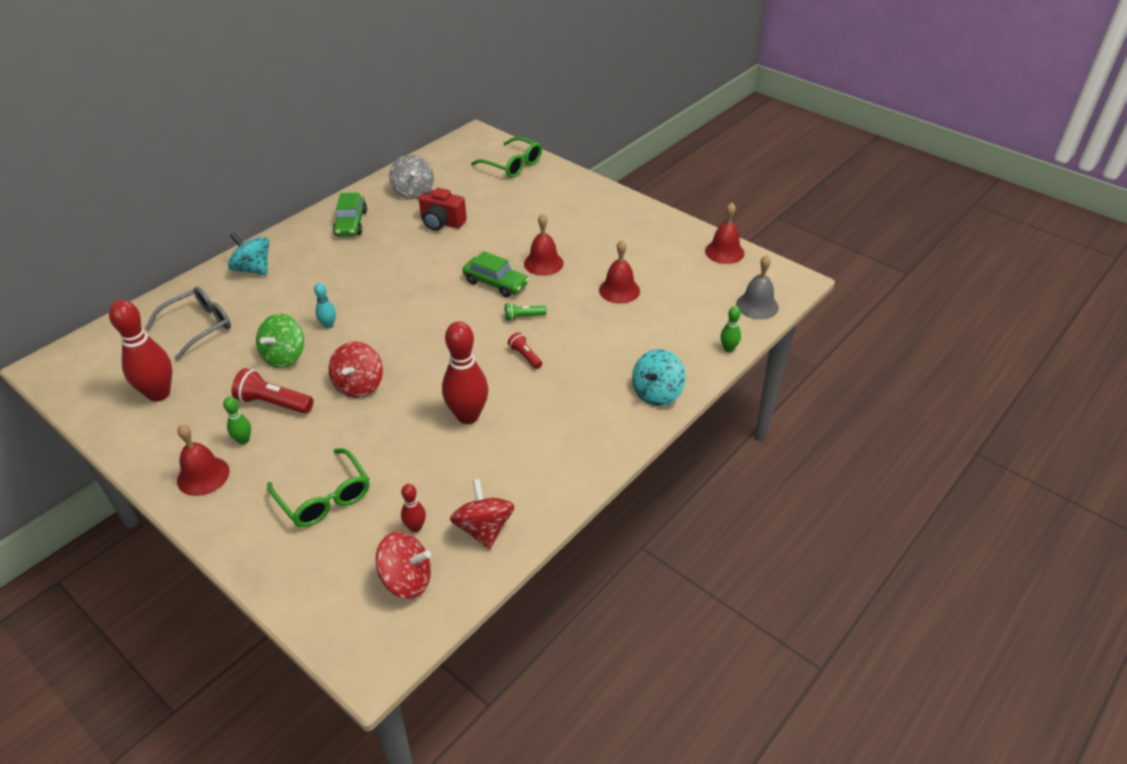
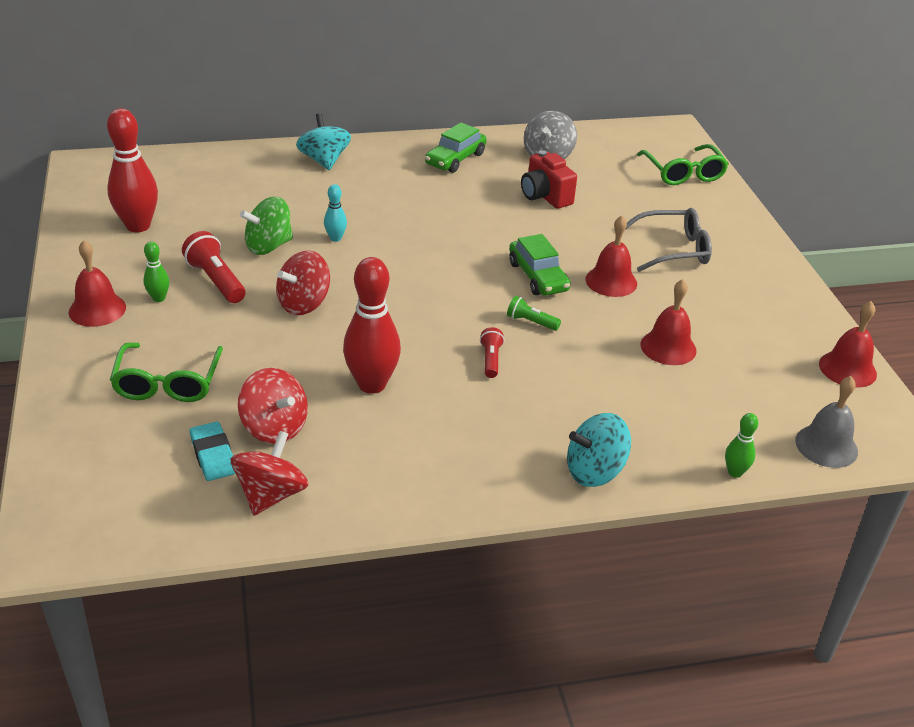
camera: 35 degrees right, 5 degrees down
(199, 326) = (228, 187): grey glasses -> grey glasses (674, 249)
(406, 580) = (154, 496): red spinning top -> red spinning top (274, 428)
(415, 527) = (213, 455): red bowling pin -> turquoise eraser

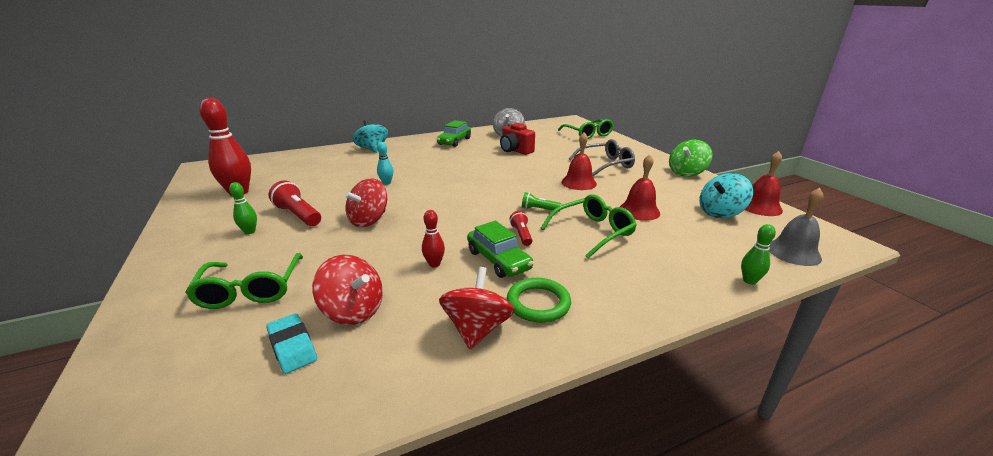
camera: 10 degrees left, 10 degrees down
(97, 309) = (193, 245): red bell -> none
(268, 246) = (338, 192): green spinning top -> green spinning top (686, 173)
(271, 495) = (355, 376): red spinning top -> red spinning top (477, 329)
(372, 384) = (434, 264): red bowling pin -> red bowling pin, size x0.48
(473, 455) = (538, 303): none -> green ring
(538, 277) = (531, 186): green car -> green car (498, 260)
(585, 371) = (593, 232): none -> green glasses
(594, 471) = (644, 299): turquoise spinning top -> turquoise spinning top (720, 213)

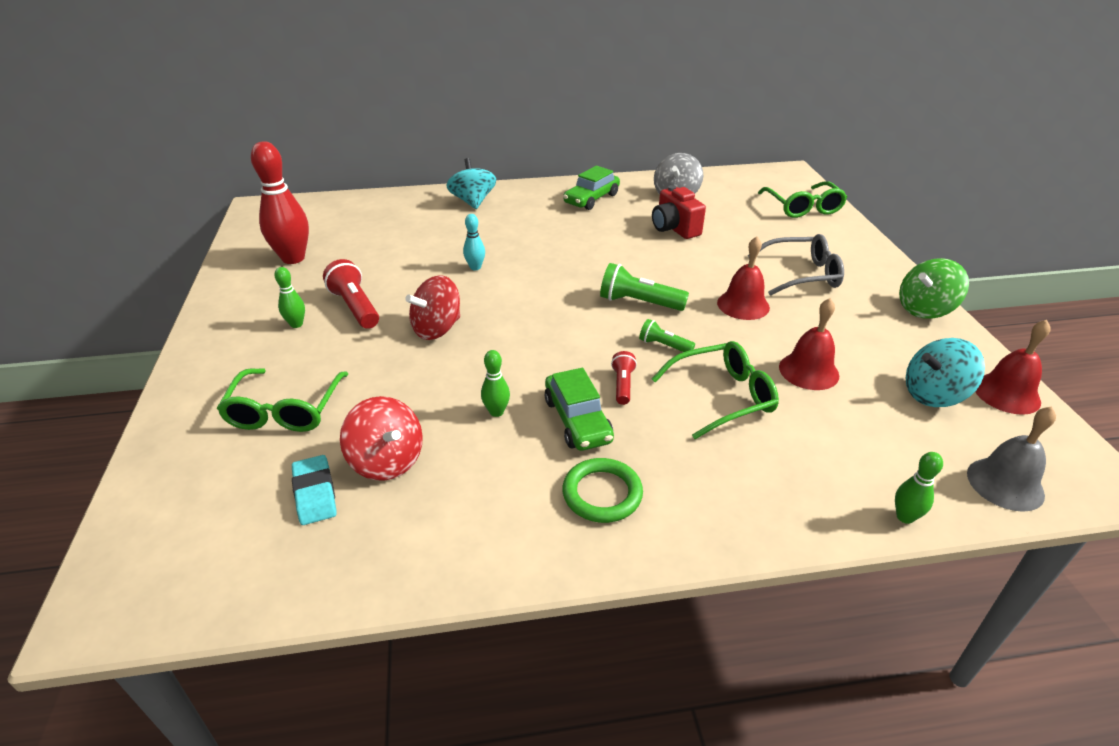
camera: 15 degrees right, 10 degrees up
(434, 264) = (496, 412): red bowling pin -> green bowling pin
(477, 329) = (516, 513): red spinning top -> none
(510, 189) = (639, 302): none -> green flashlight

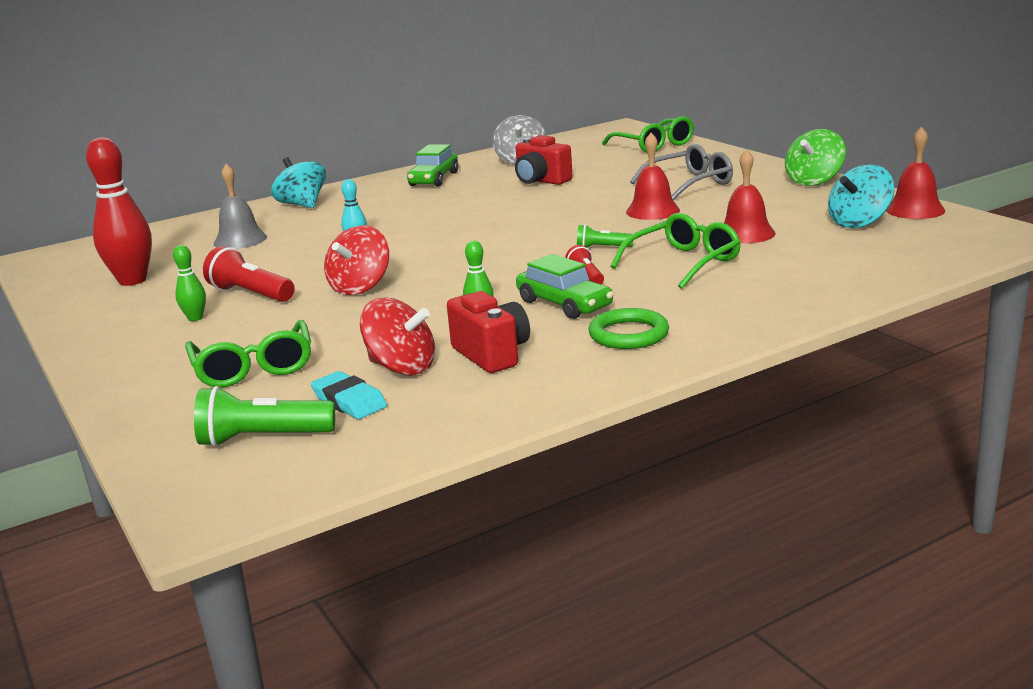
camera: 20 degrees left, 15 degrees down
(468, 473) = (492, 354): none -> red camera
(639, 302) = (552, 230): green flashlight -> green flashlight (262, 438)
(905, 517) = (887, 285): green bowling pin -> none
(1005, 484) = (948, 252): grey bell -> grey bell (240, 240)

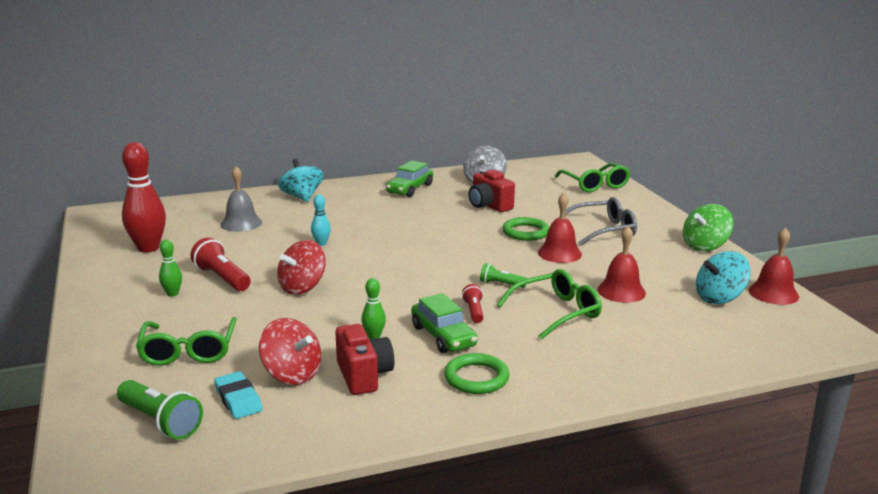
camera: 10 degrees right, 0 degrees up
(262, 438) = (160, 422): green flashlight -> green flashlight turned 150 degrees counterclockwise
(600, 198) = (525, 232): none -> green ring

